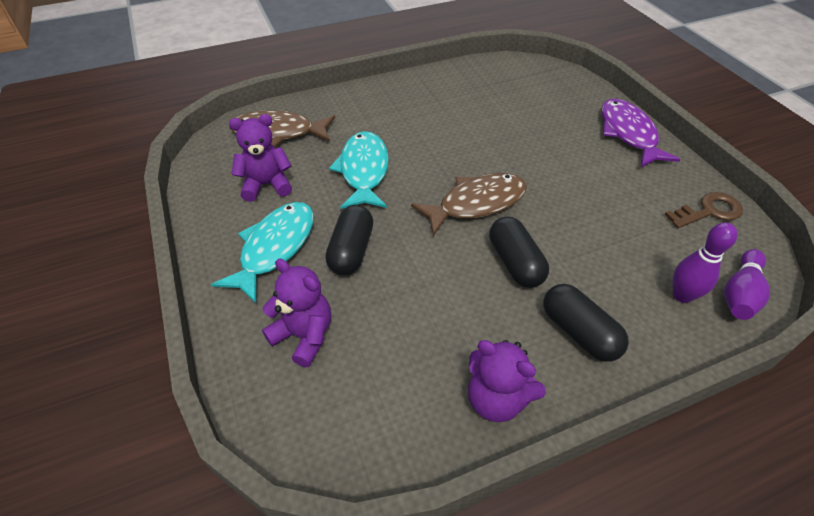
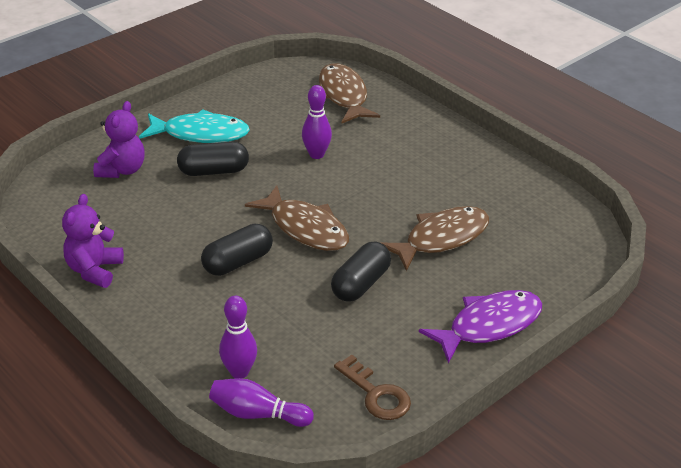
camera: 70 degrees right, 10 degrees down
(266, 185) = (270, 110): purple teddy bear -> none
(364, 171) = (316, 154): turquoise fish -> purple bowling pin
(517, 129) = (441, 238): none -> brown fish
(579, 332) = (171, 307): black capsule -> black capsule (360, 284)

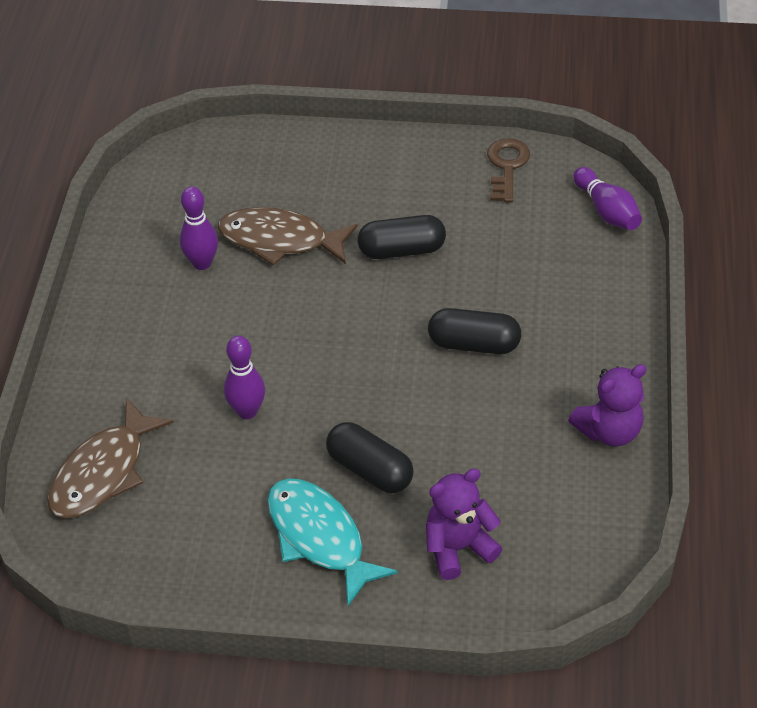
camera: 130 degrees left, 10 degrees up
(239, 372) = (585, 249): purple bowling pin -> purple bowling pin (202, 263)
(305, 228) = (373, 334): brown fish -> none
(489, 325) = (359, 153): purple fish -> none

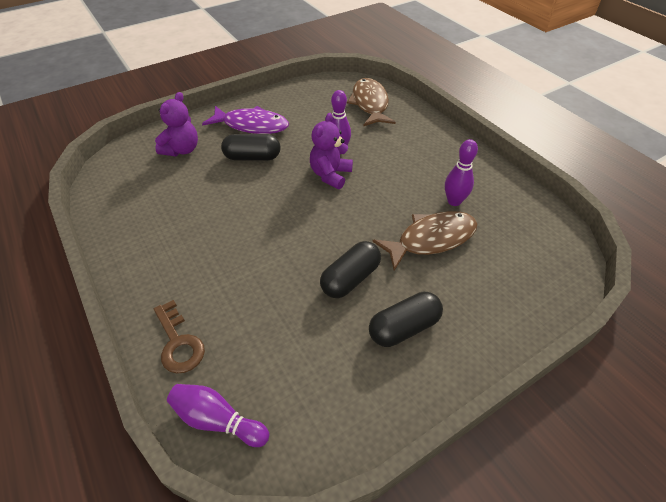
camera: 140 degrees right, 0 degrees up
(319, 537) = (252, 125): turquoise fish -> purple fish
(474, 344) = (248, 243): black capsule -> black capsule (404, 328)
(507, 166) = (341, 412): brown key -> brown key (179, 343)
(609, 431) = (126, 238): purple teddy bear -> purple teddy bear (330, 175)

